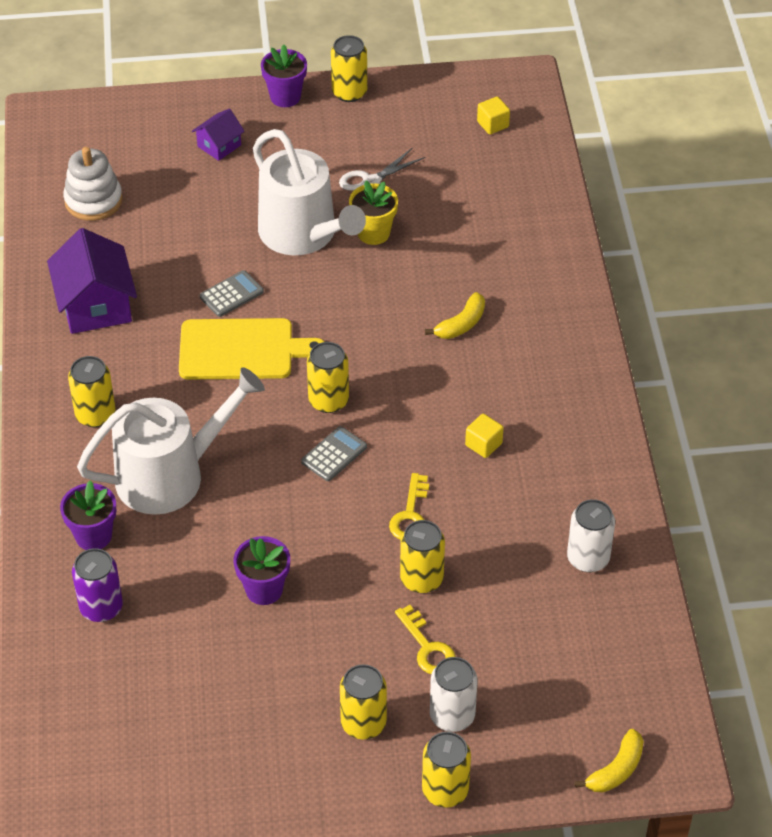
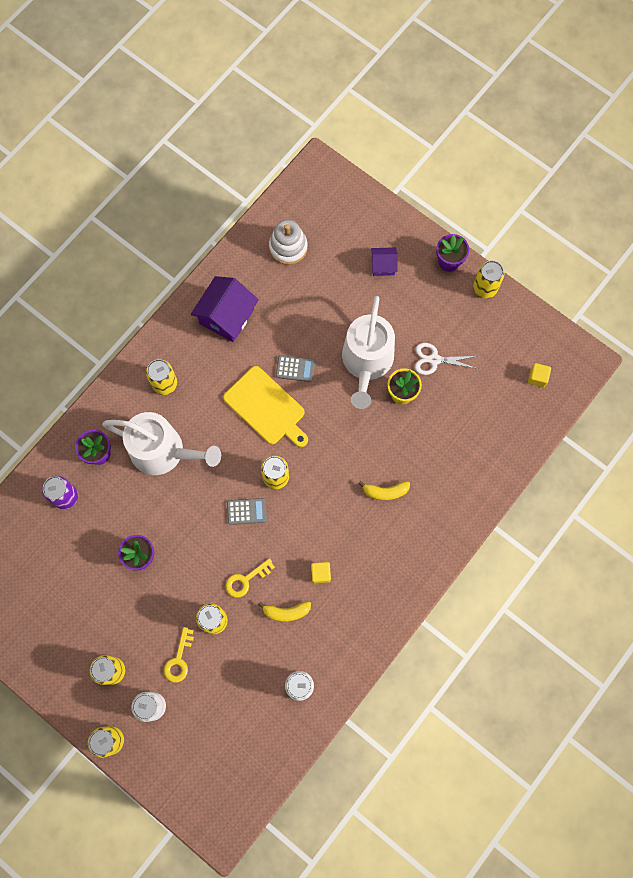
camera: 45 degrees right, 25 degrees up
(616, 770) = (192, 807): yellow banana -> yellow banana (286, 612)

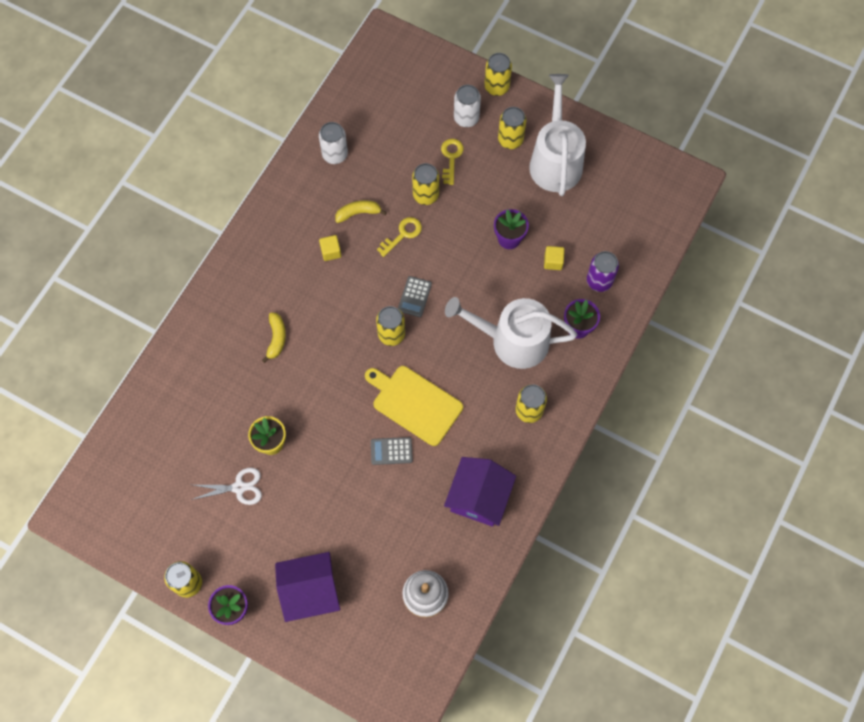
camera: 170 degrees right, 5 degrees down
(247, 511) = (414, 297): grey calculator -> grey calculator turned 60 degrees counterclockwise
(366, 362) = (314, 471): white watering can -> white watering can (555, 160)
(383, 265) = (310, 591): purple house -> purple house, size x1.86
(385, 492) = (276, 338): yellow banana -> yellow banana turned 105 degrees clockwise
(537, 378) = (123, 486): yellow cube -> yellow cube (553, 262)

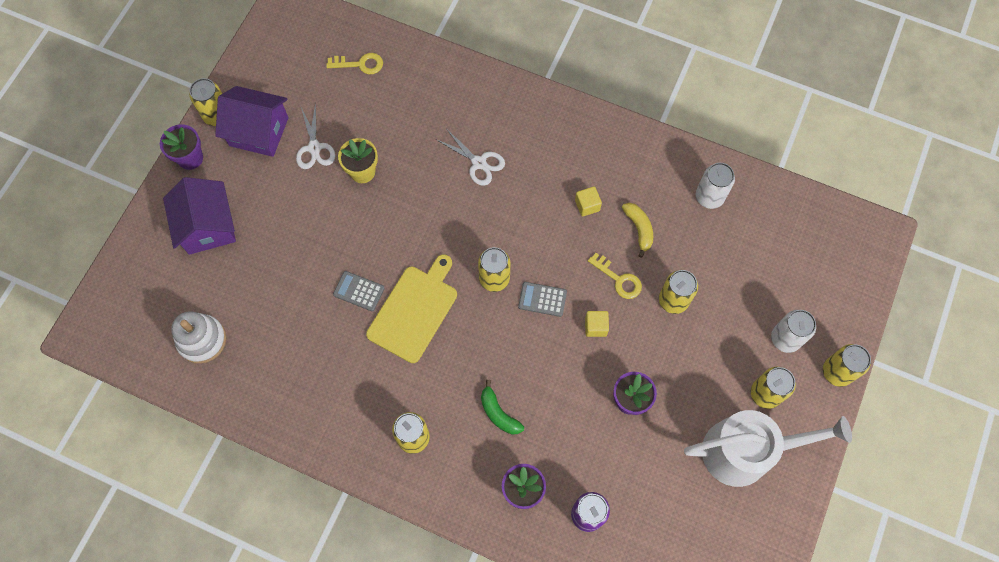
camera: 85 degrees right, 0 degrees up
(276, 338) = (479, 163): yellow banana -> white scissors
(391, 451) = (359, 291): grey calculator -> grey calculator turned 60 degrees counterclockwise
(451, 158) = (727, 325): yellow key -> yellow key (360, 64)
(479, 497) = (309, 388): purple house -> purple house (258, 131)
(512, 340) = (498, 413): white watering can -> green banana
(553, 262) = (606, 456): yellow cube -> yellow cube (595, 327)

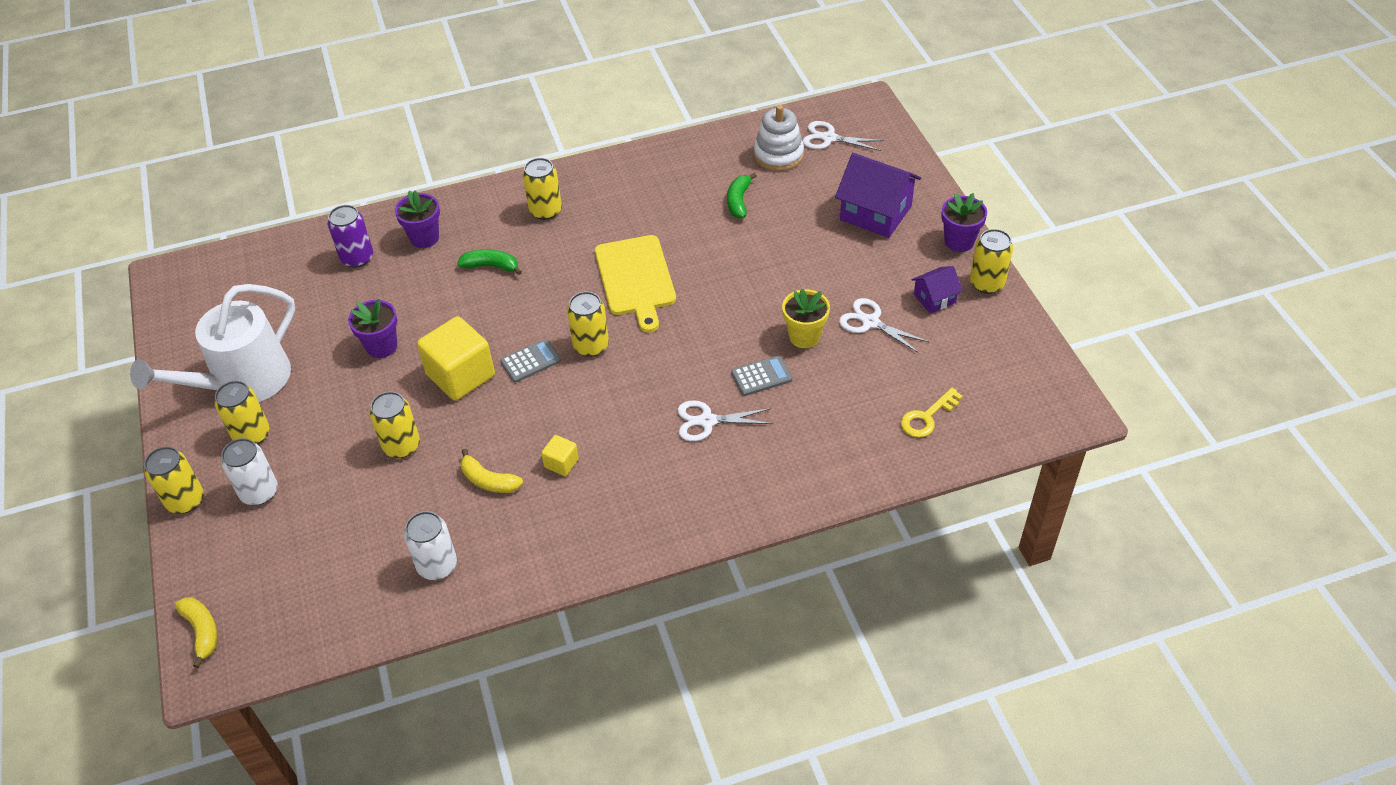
camera: 140 degrees right, 20 degrees down
(150, 324) = (829, 138): none -> white scissors
(258, 131) = (934, 298): purple house -> purple house, size x0.54
(277, 320) = (738, 201): none -> green banana
(359, 291) = (698, 259): grey calculator -> grey calculator (761, 376)
(595, 327) = (461, 375): yellow cube -> yellow cube, size x2.09
(618, 279) = (471, 425): yellow key -> none
(870, 262) = (202, 631): none -> yellow banana

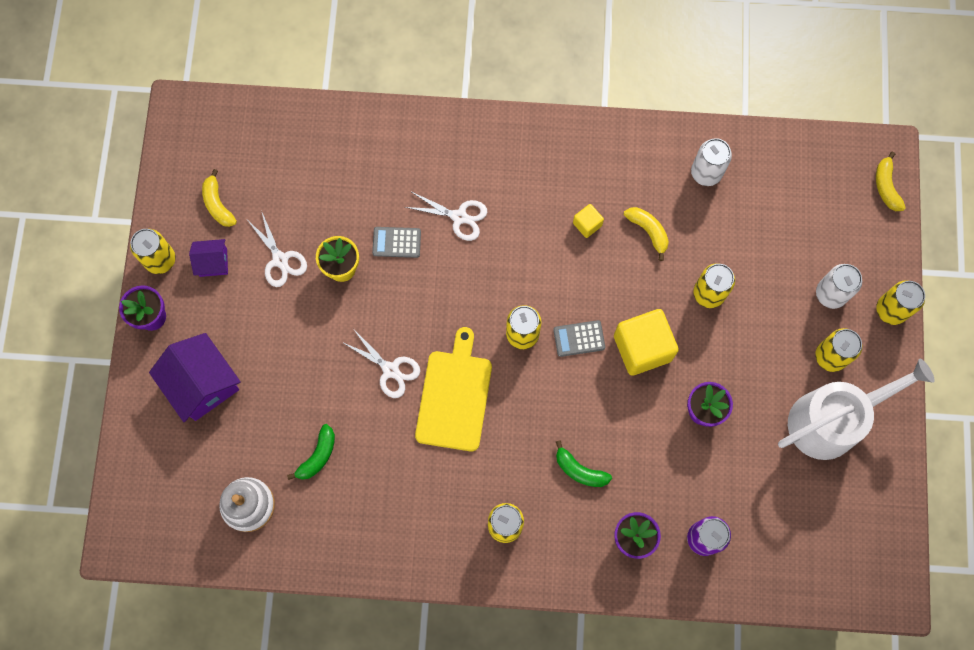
camera: 160 degrees left, 25 degrees up
(829, 138) = (187, 508): white scissors -> white scissors (391, 370)
(927, 417) = (291, 151): yellow key -> none
(967, 345) = (218, 204): none -> yellow banana

